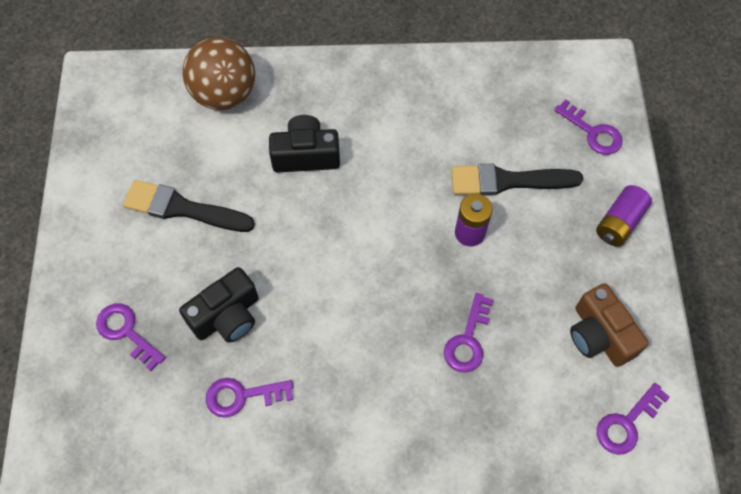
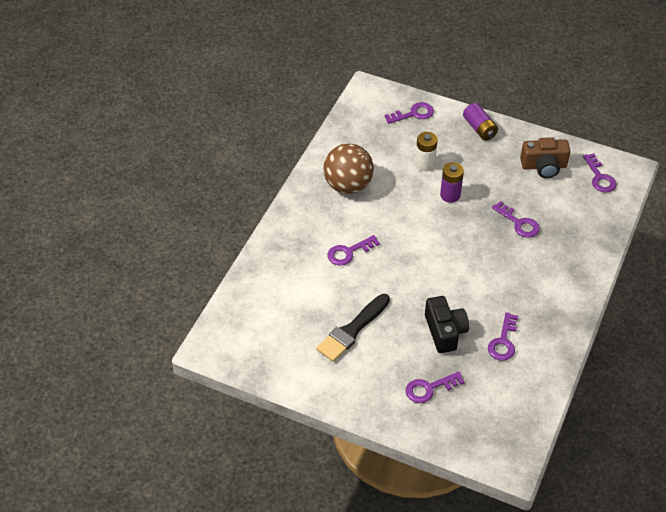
camera: 65 degrees left, 15 degrees down
(224, 94) = (273, 279): brown ball -> brown ball (348, 185)
(306, 155) = (348, 252): black camera -> purple key
(507, 181) = (424, 164): black brush -> white battery

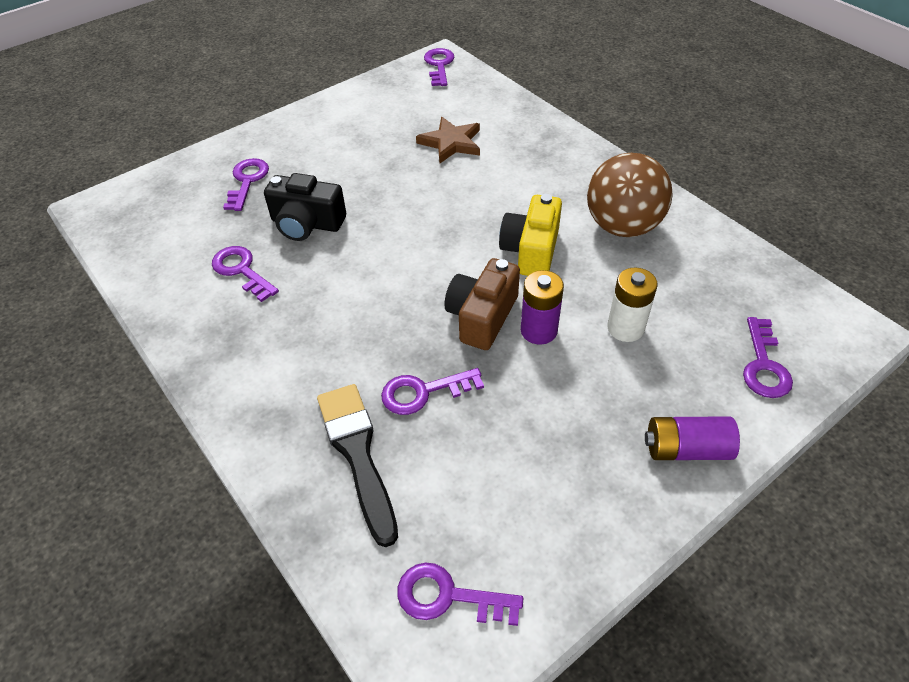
camera: 120 degrees right, 0 degrees up
(317, 294) = (451, 143): none -> brown star
(348, 252) = (497, 187): purple key -> purple key (439, 65)
(352, 330) = (378, 152): black brush -> black brush (357, 453)
(394, 217) = (531, 250): none -> yellow camera
(544, 166) = (533, 506): brown camera -> brown camera (482, 317)

